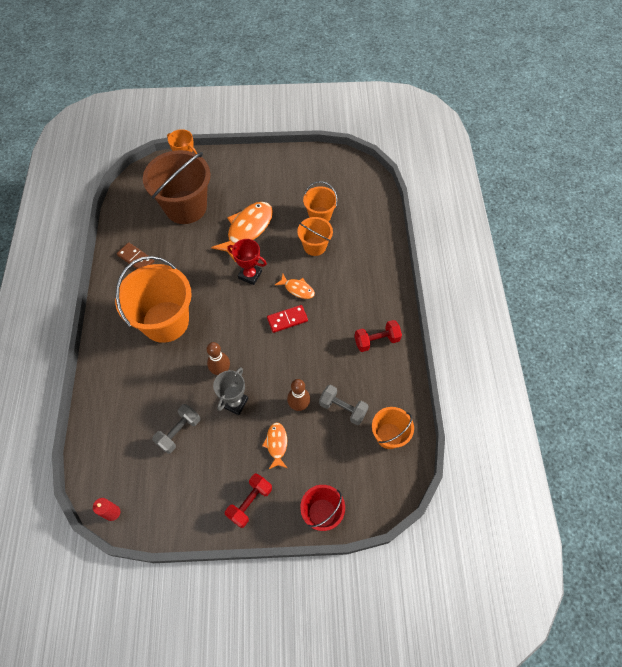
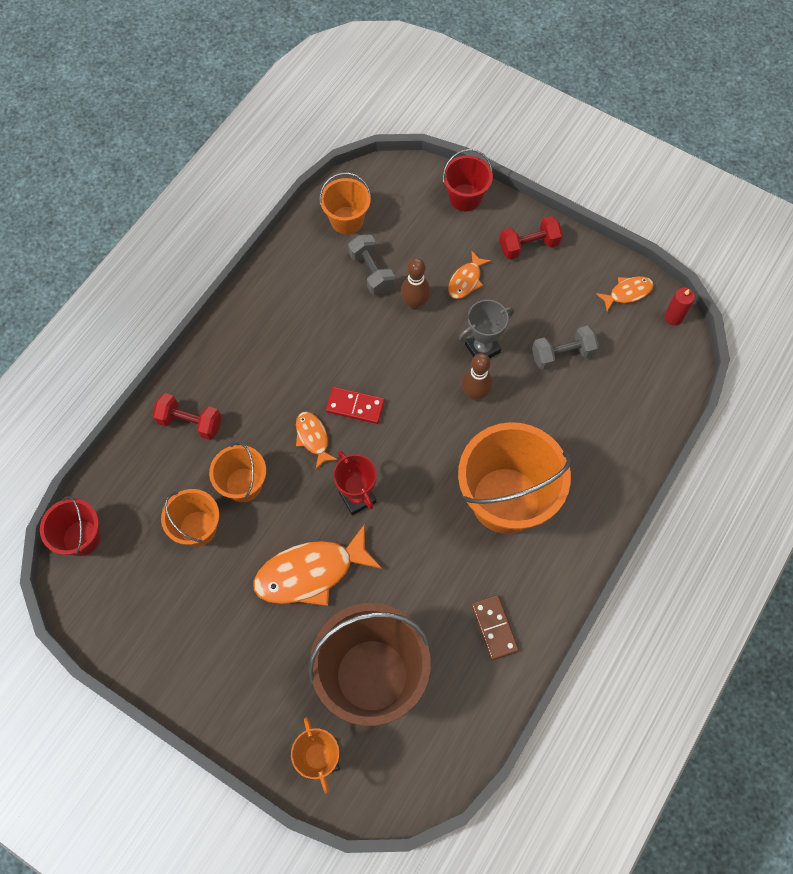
camera: 145 degrees left, 5 degrees up
(156, 511) = (627, 293): none -> orange fish
(370, 181) = (81, 538): none -> red bucket
(376, 340) = (275, 317): red dumbbell -> red dumbbell (190, 422)

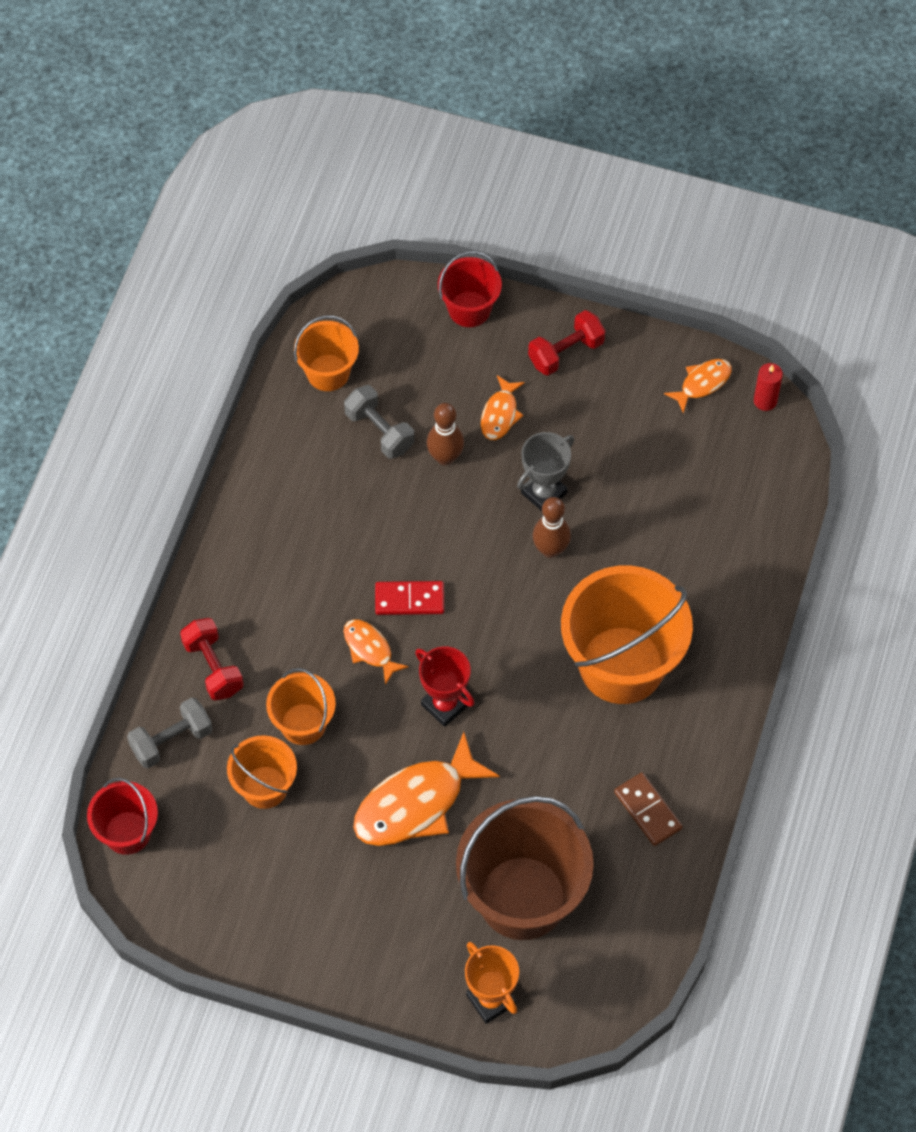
camera: 15 degrees left, 5 degrees down
(190, 422) = (213, 667): red dumbbell -> red dumbbell turned 60 degrees clockwise
(562, 355) = (643, 478): grey dumbbell -> grey dumbbell (171, 740)

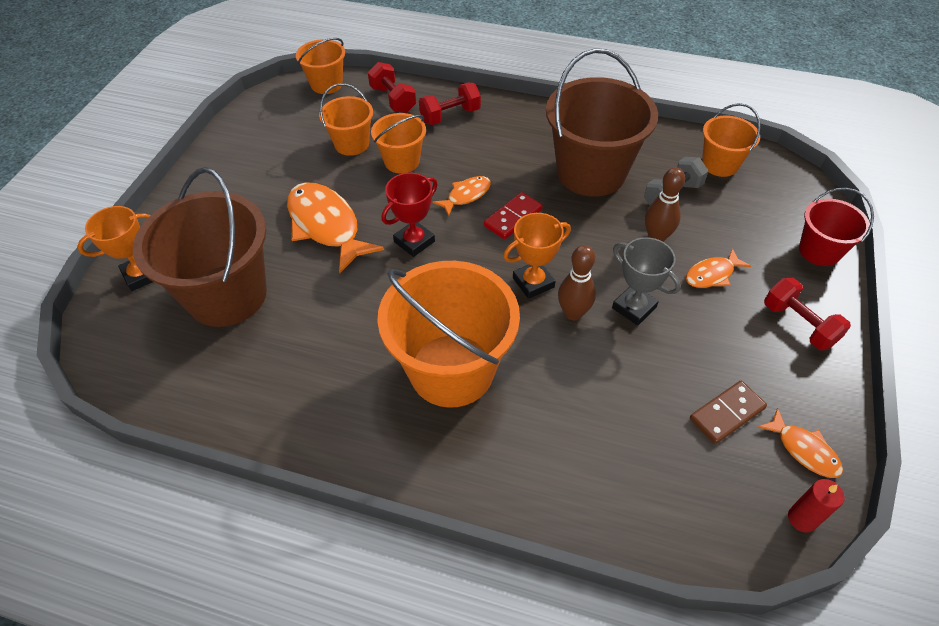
camera: 90 degrees right, 10 degrees down
(127, 832) = (326, 84): red bucket -> orange bucket
(171, 740) = (393, 99): grey dumbbell -> red dumbbell
(336, 510) = (591, 173): none -> brown bucket
(409, 599) = (513, 218): red domino -> red domino turned 45 degrees clockwise
(500, 414) = (712, 274): orange fish -> orange fish turned 45 degrees counterclockwise
(508, 584) = (533, 282): none -> orange trophy
(647, 810) = (293, 391): brown domino -> brown domino (726, 413)

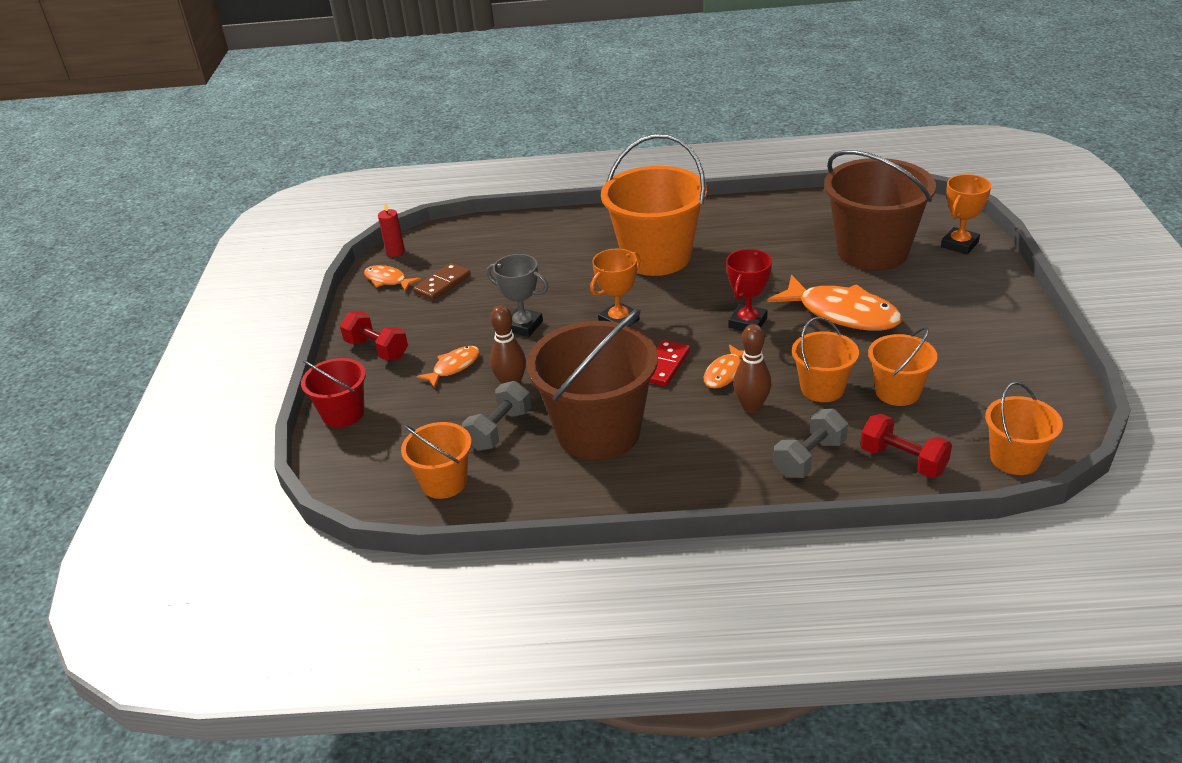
camera: 165 degrees right, 15 degrees down
(450, 116) = (809, 458): red dumbbell -> grey dumbbell
(573, 313) = (575, 310): brown bowling pin -> brown bowling pin (751, 407)

